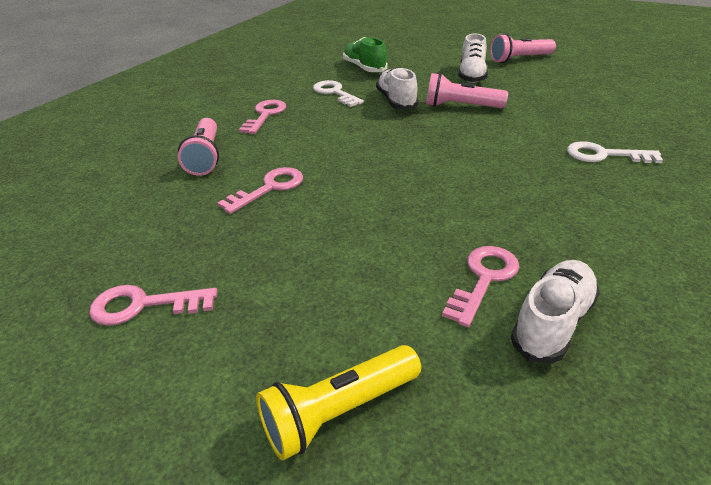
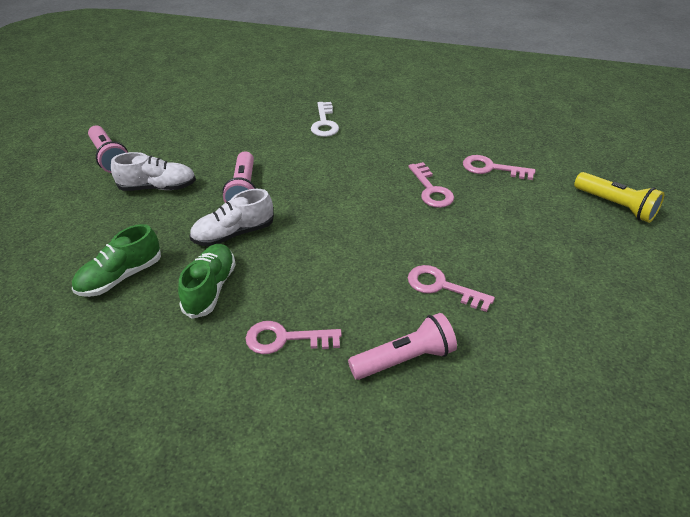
camera: 105 degrees left, 5 degrees up
(144, 305) = (616, 309): pink key -> pink key (431, 190)
(335, 93) = (210, 289): white key -> green shoe
(552, 322) = (511, 147): white shoe -> none

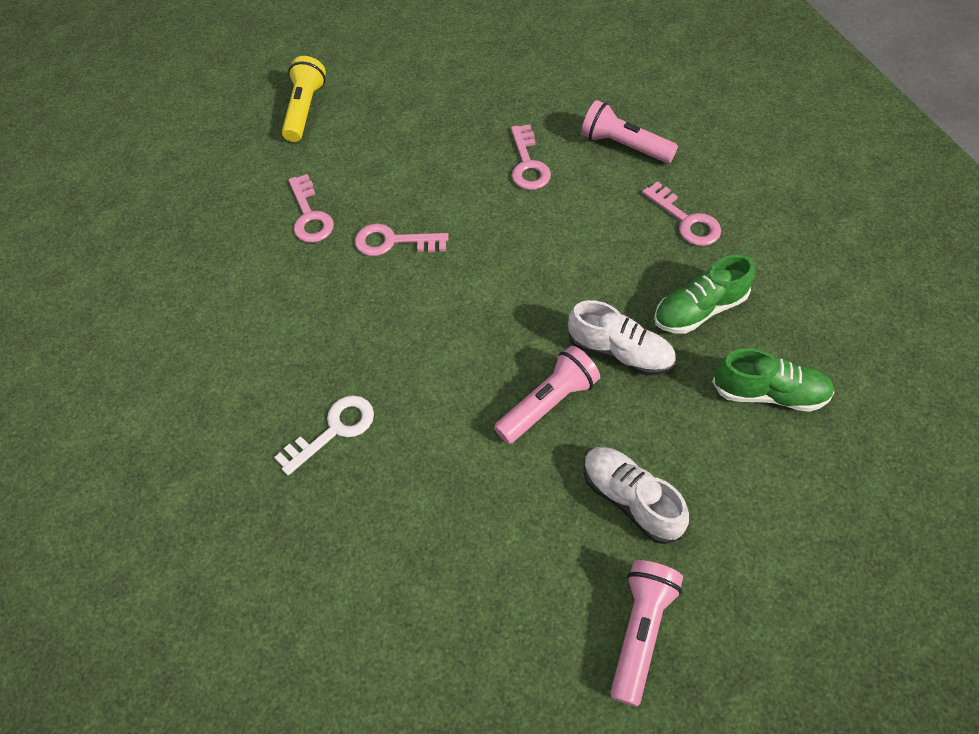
camera: 125 degrees left, 15 degrees up
(431, 190) = (393, 242): pink key -> pink key turned 120 degrees counterclockwise

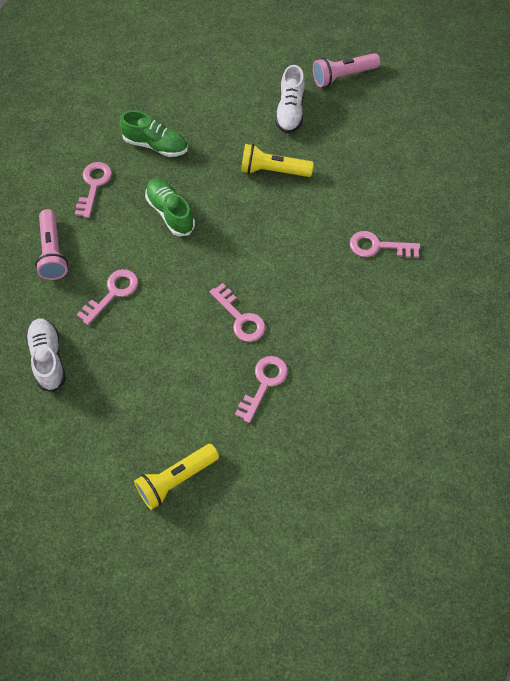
camera: 135 degrees left, 5 degrees up
(334, 430) = (378, 246): white key -> pink key
(548, 404) = (273, 170): pink flashlight -> yellow flashlight
(620, 352) = (214, 161): white shoe -> white shoe (48, 358)
(769, 393) = (183, 94): green shoe -> green shoe (170, 213)

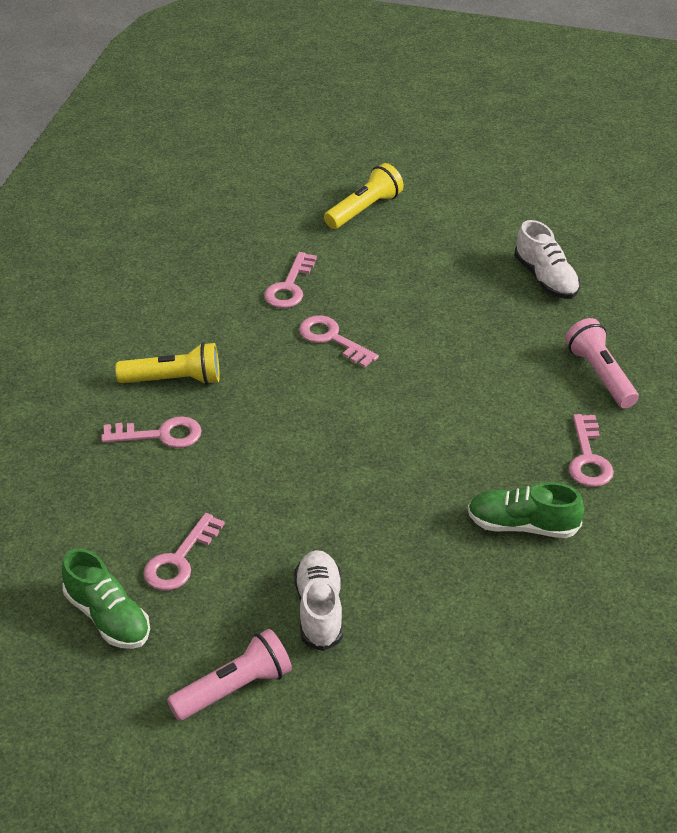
camera: 170 degrees right, 20 degrees down
(112, 293) = (500, 343): pink key -> pink key (180, 559)
(170, 213) = (463, 438): green shoe -> green shoe (108, 617)
(273, 170) = (328, 513): yellow flashlight -> yellow flashlight (174, 380)

